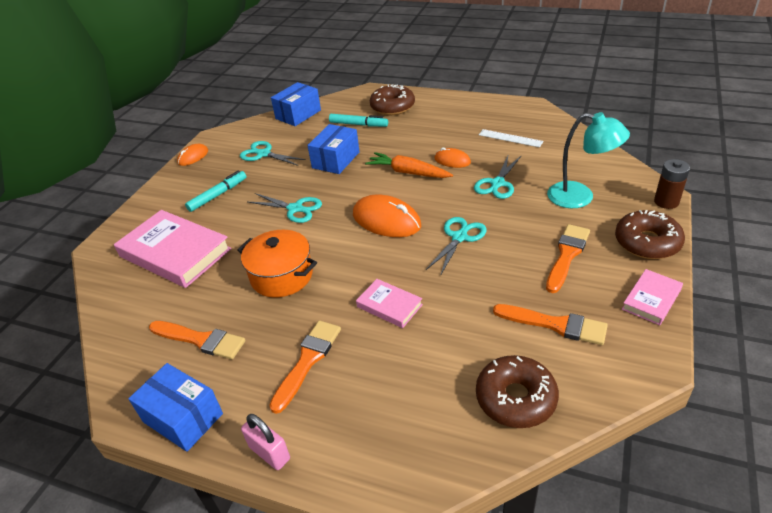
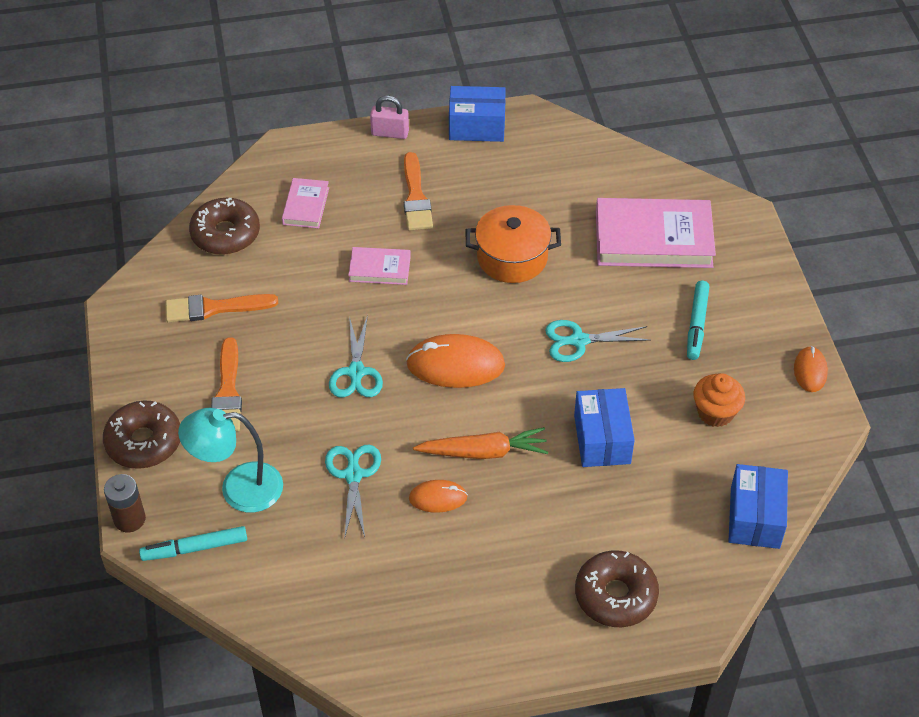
camera: 145 degrees right, 10 degrees up
(200, 340) = (526, 177): orange brush -> none
(264, 154) = (715, 412): turquoise scissors -> orange cupcake
(358, 124) = (634, 528): turquoise marker -> turquoise marker (195, 548)
(510, 138) = (379, 580): white ruler -> none
(651, 299) = (129, 368): pink book -> pink book (305, 206)

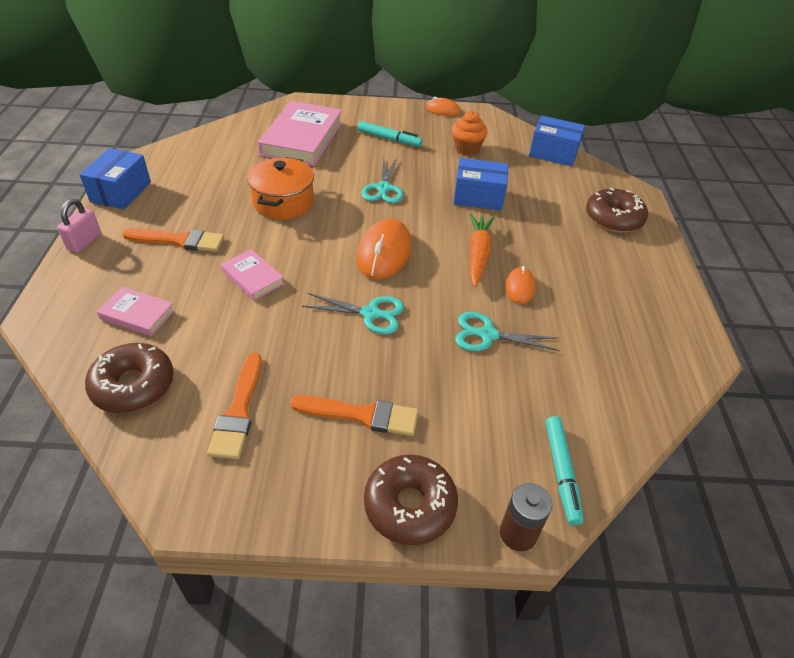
camera: 80 degrees left, 5 degrees down
(238, 488) = (490, 423): turquoise lamp -> none
(379, 268) = (252, 277): pink book -> pink book turned 60 degrees counterclockwise

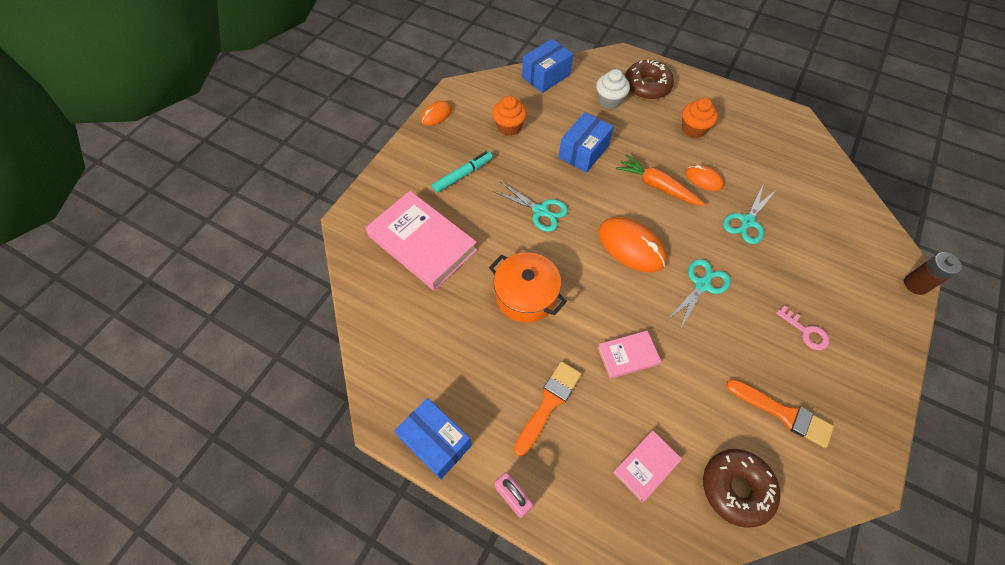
camera: 60 degrees left, 15 degrees up
(361, 415) = (805, 331): orange brush -> pink key
(410, 505) = (887, 333): brown donut -> none
(561, 472) = (875, 240): turquoise marker -> none
(564, 198) = (609, 101): none -> white cupcake
(587, 265) = (693, 129): none -> orange cupcake

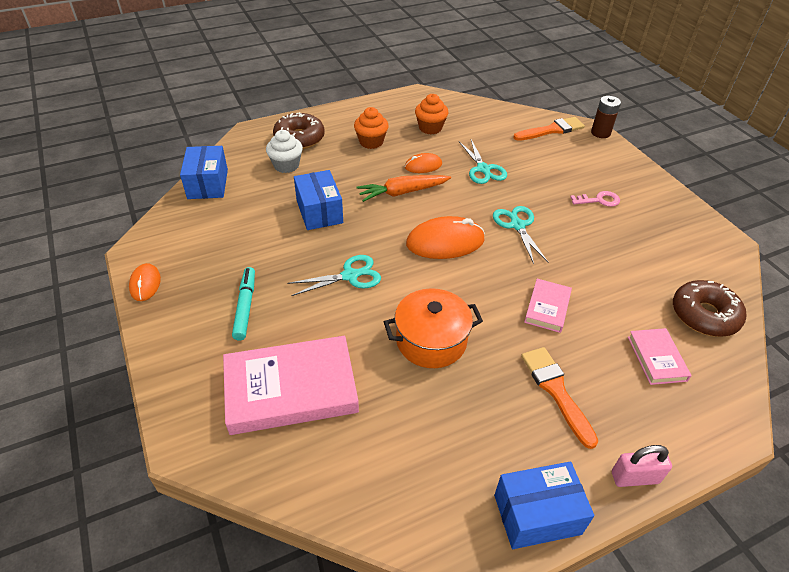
camera: 55 degrees left, 15 degrees down
(509, 127) = (232, 241): orange cupcake -> orange cupcake (430, 128)
(783, 413) = (657, 252): orange brush -> orange brush (551, 130)

